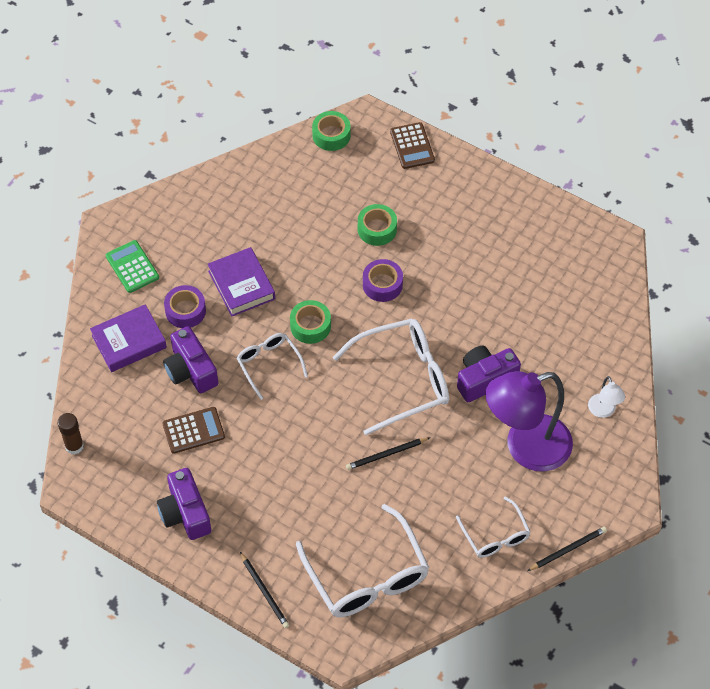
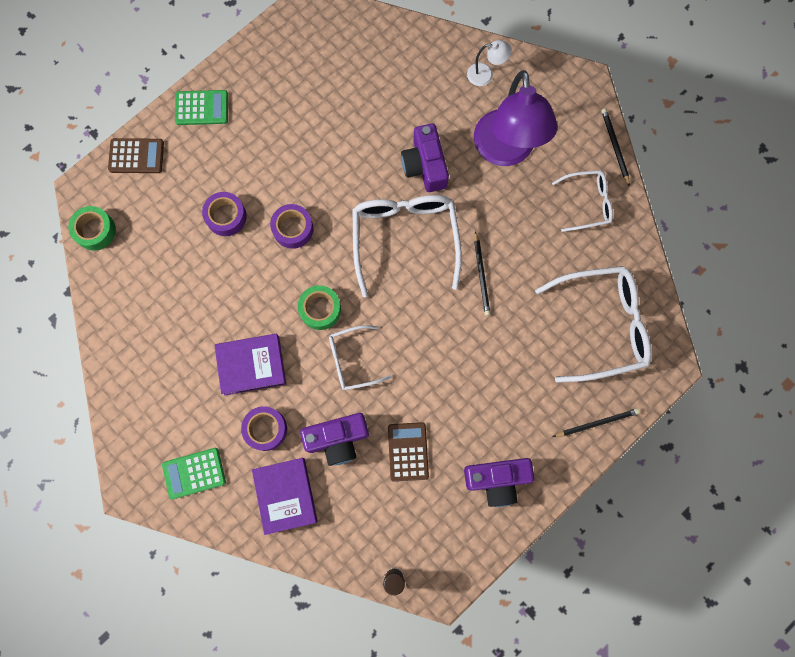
camera: 75 degrees left, 20 degrees up
(377, 229) = (226, 216): green tape -> purple tape
(477, 183) = (202, 108): none -> green calculator

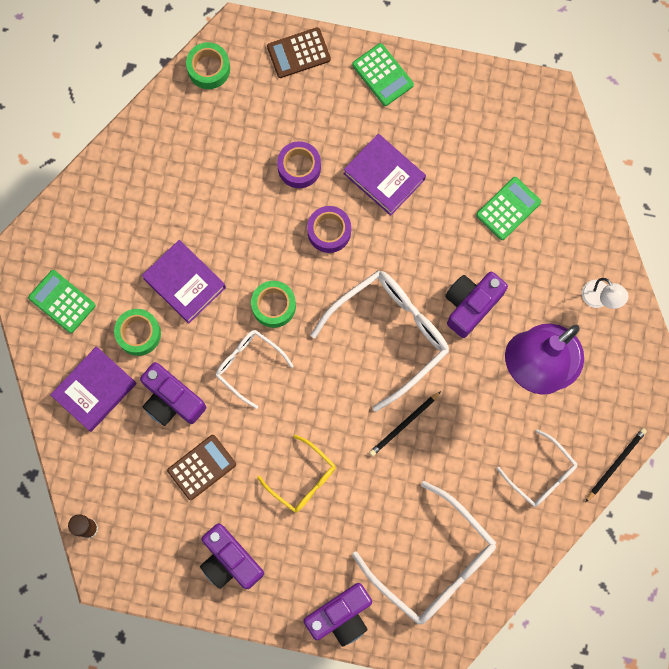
camera: 55 degrees right, 0 degrees up
(136, 156) = (298, 53): brown calculator -> brown calculator turned 105 degrees clockwise
(265, 429) = (138, 334): purple tape -> green tape
(281, 160) = (384, 176): none -> purple book
(372, 90) = (508, 209): none -> green calculator
(471, 379) = (302, 479): none -> yellow glasses
(597, 423) = (341, 616): black pencil -> purple camera

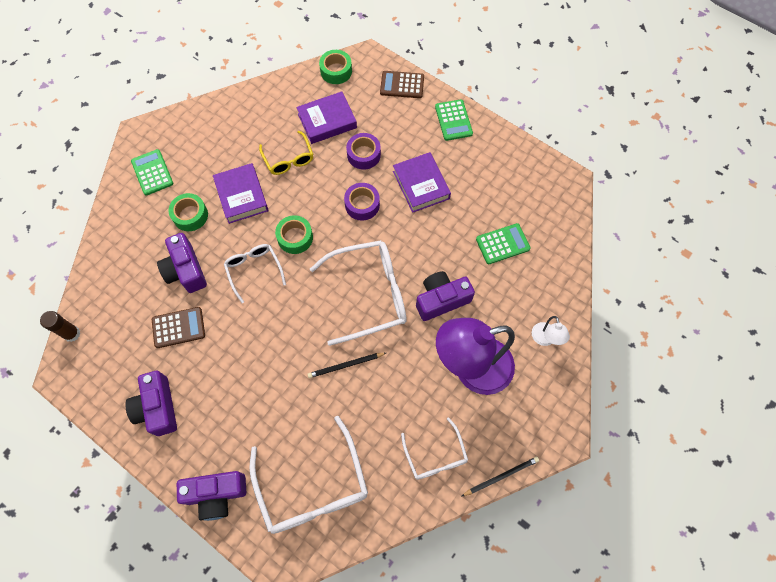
camera: 25 degrees right, 10 degrees down
(95, 390) = (137, 240): purple book -> purple book (327, 121)
(302, 479) = (247, 371): yellow glasses -> yellow glasses (288, 159)

